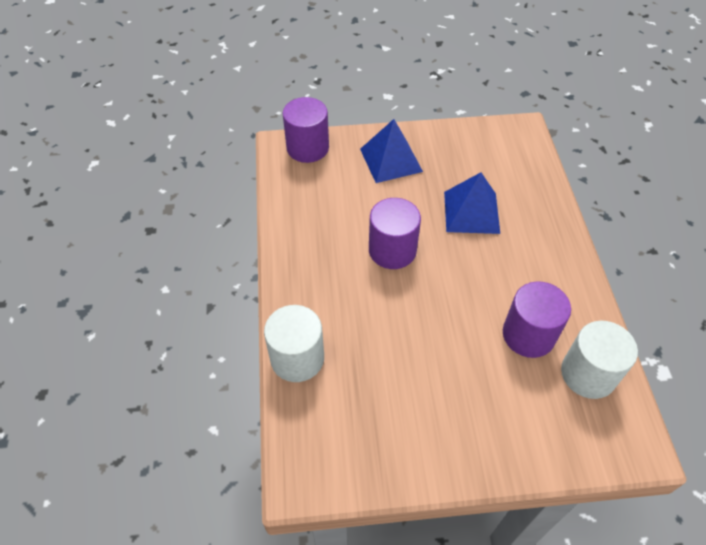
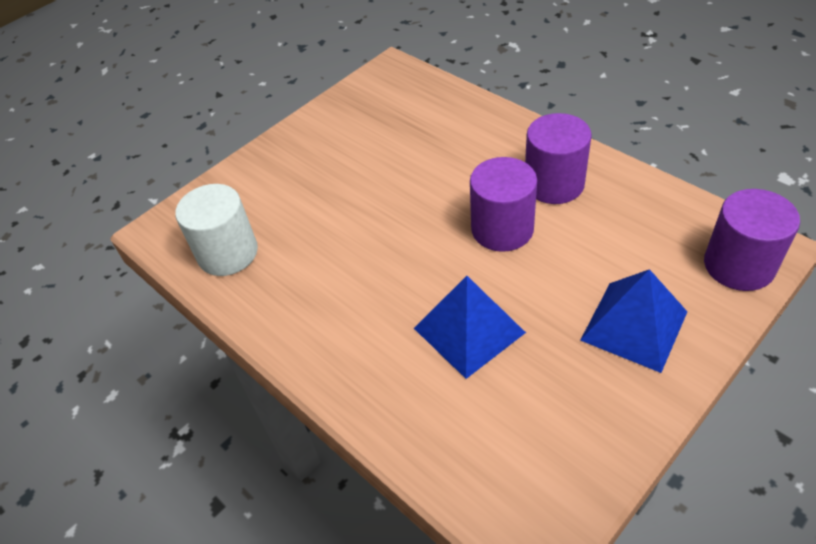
camera: 145 degrees right, 5 degrees down
(297, 358) = (474, 110): white cylinder -> none
(528, 335) = (304, 247): purple cylinder -> purple cylinder (554, 184)

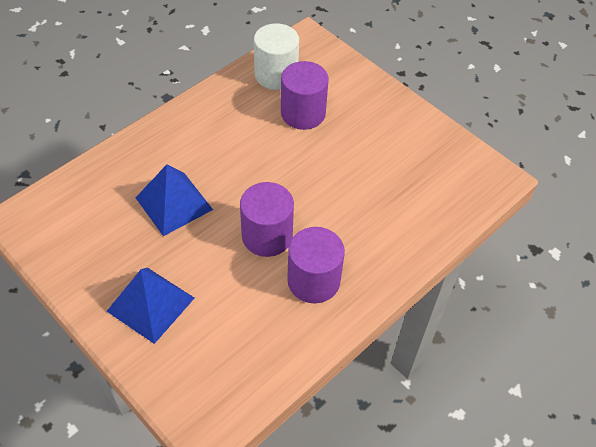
camera: 85 degrees right, 5 degrees up
(739, 265) = (190, 397): purple cylinder -> purple cylinder (303, 113)

